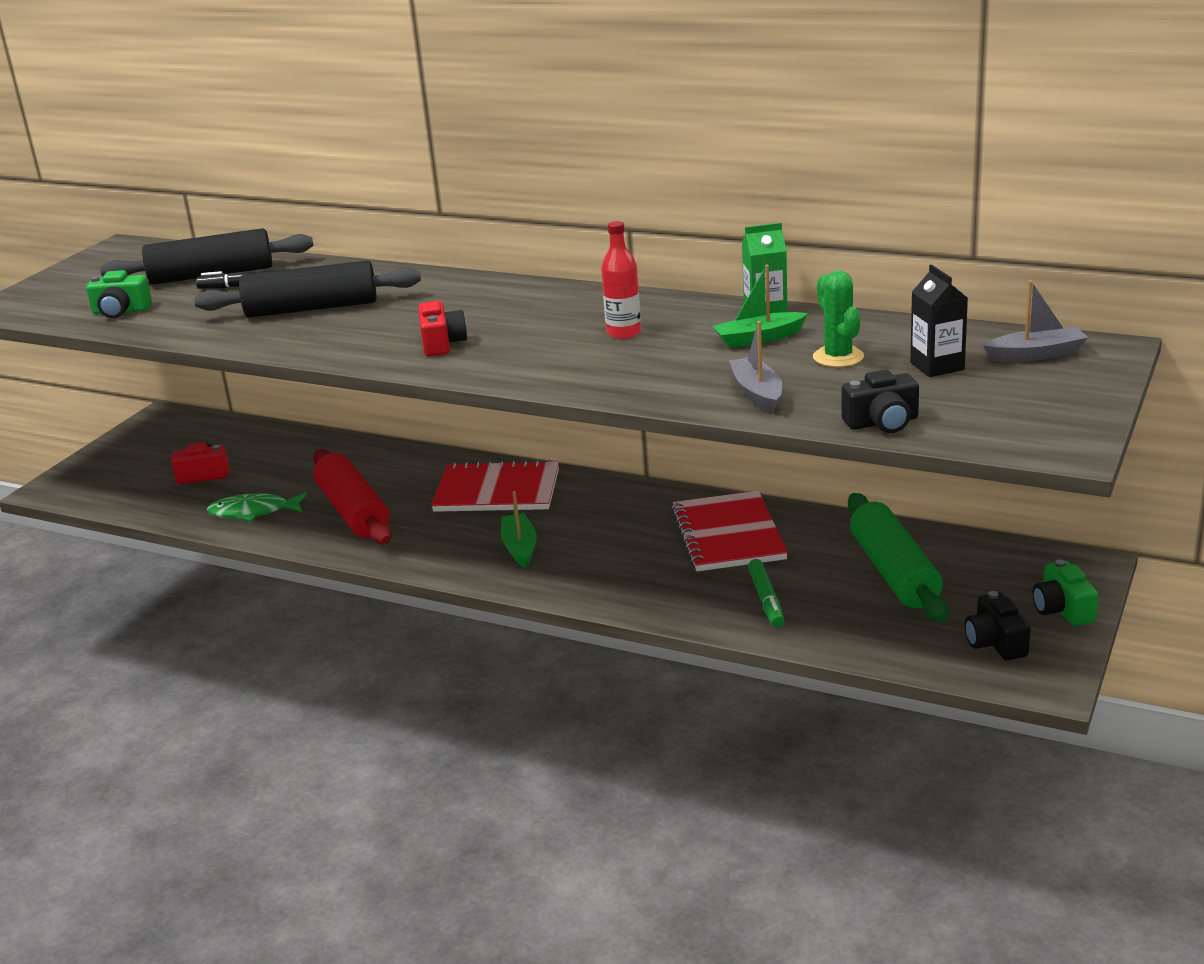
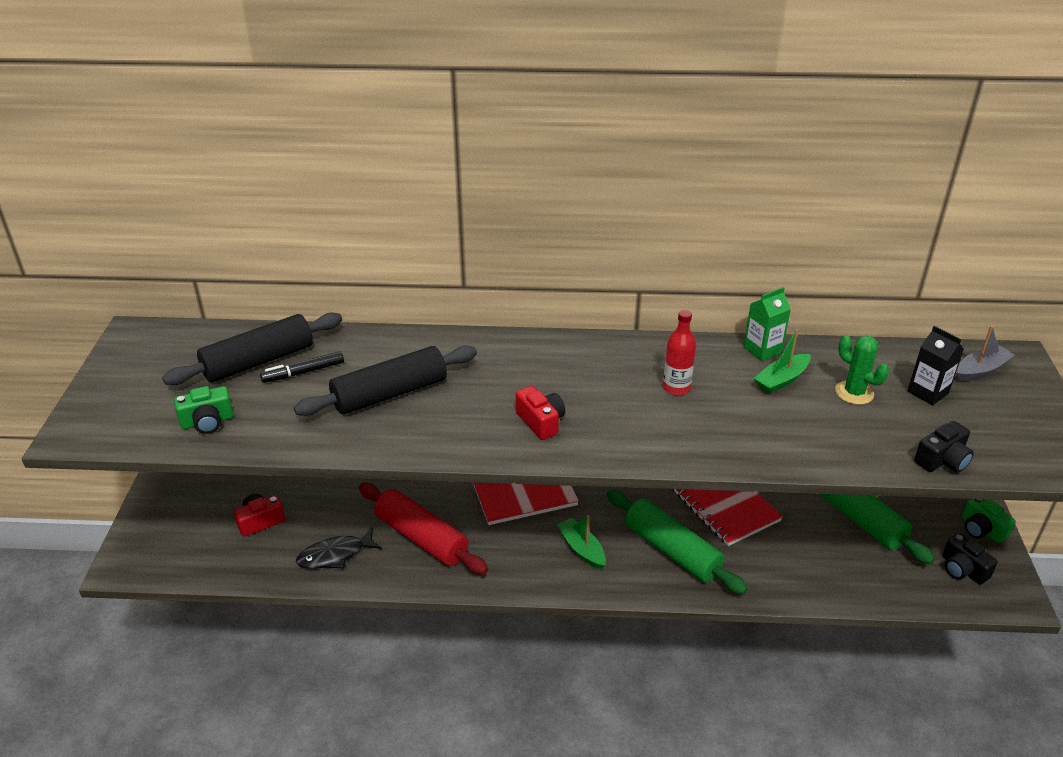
camera: 25 degrees left, 10 degrees up
(253, 512) = (335, 555): green fish -> black fish
(625, 565) = (672, 550): none -> green rolling pin
(757, 393) = (831, 443): grey boat -> none
(766, 599) = (792, 563): green marker -> none

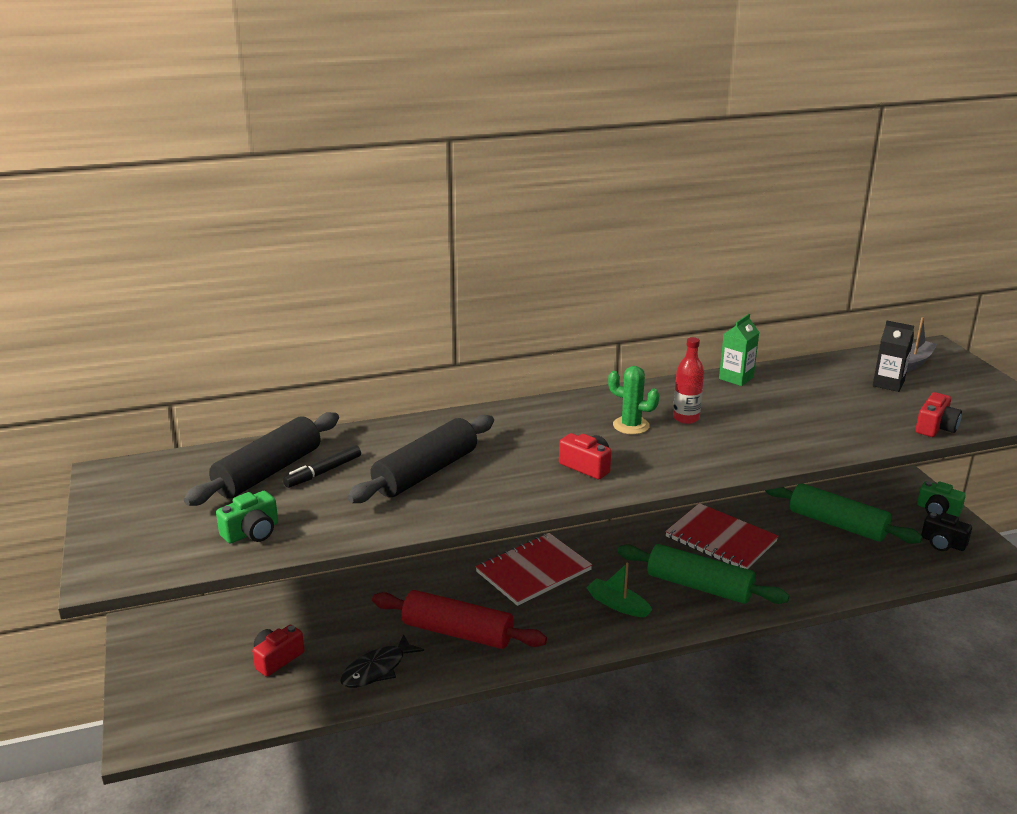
camera: 20 degrees left, 10 degrees down
(781, 380) = (768, 396): green boat -> none
(854, 393) = (832, 394): green cactus -> green cactus (631, 425)
(942, 460) = (935, 427): black camera -> red camera

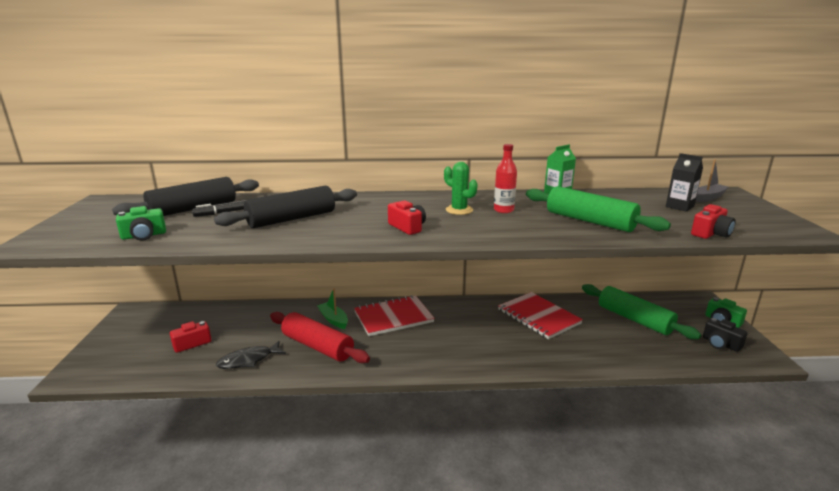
camera: 15 degrees right, 5 degrees down
(617, 605) = (440, 347): green boat -> green boat (333, 319)
(699, 586) = (508, 344): green rolling pin -> green rolling pin (590, 221)

